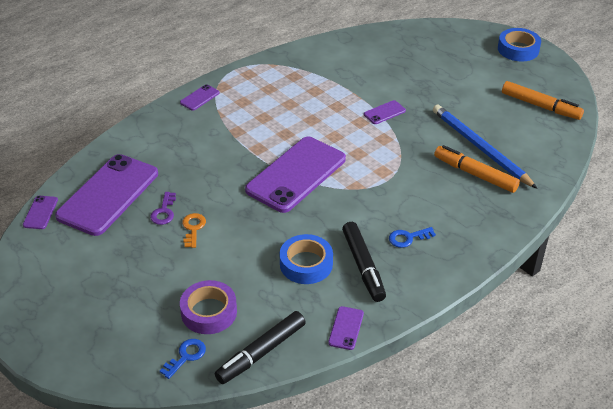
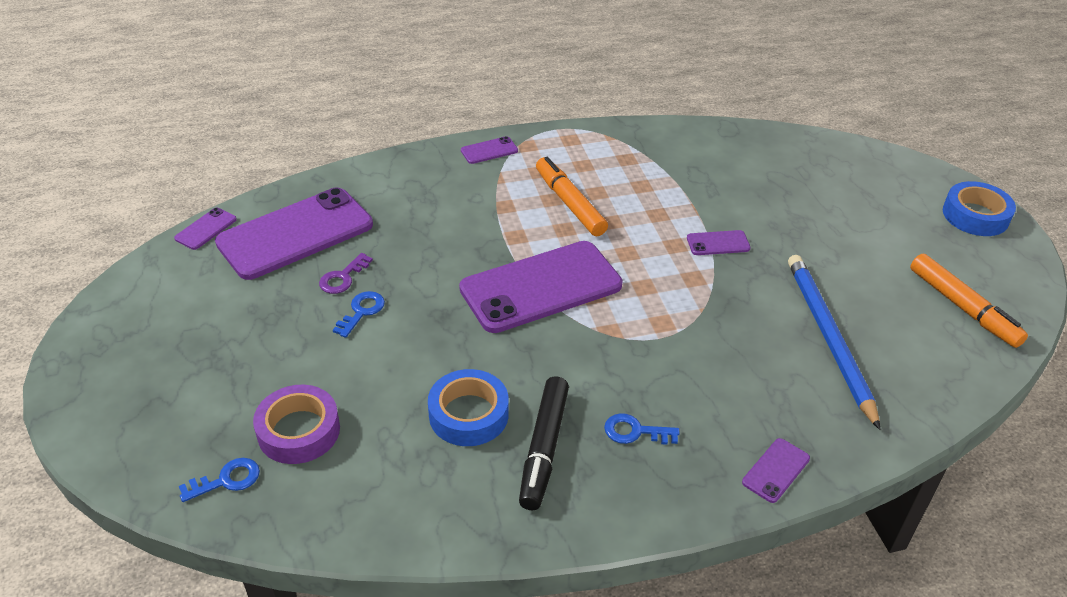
camera: 25 degrees right, 0 degrees up
(193, 228) = (361, 311): orange key -> blue key
(261, 352) = (321, 517): black marker -> none
(346, 328) = (458, 530): purple phone -> purple phone (776, 470)
(475, 174) = (796, 374): orange marker -> orange marker (569, 203)

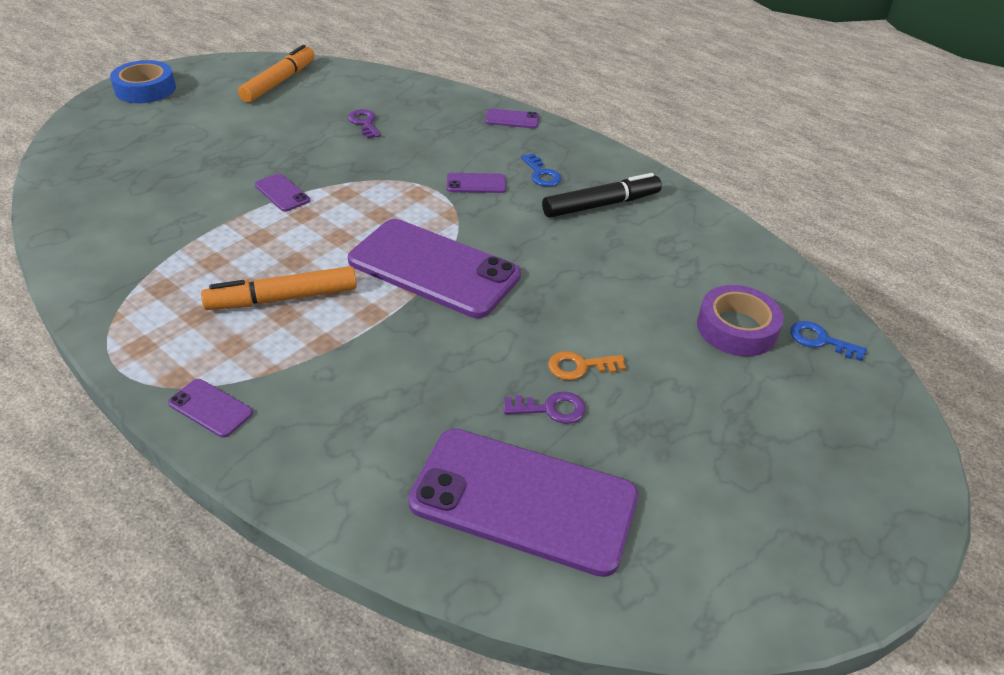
camera: 125 degrees left, 0 degrees up
(206, 229) = (601, 610): purple phone -> purple phone (476, 183)
(361, 311) = (580, 366): blue key -> orange key
(468, 414) = (614, 249): blue tape -> none
(569, 203) = (283, 298): orange marker -> orange marker turned 45 degrees clockwise
(829, 338) = (364, 123): blue pencil -> purple key

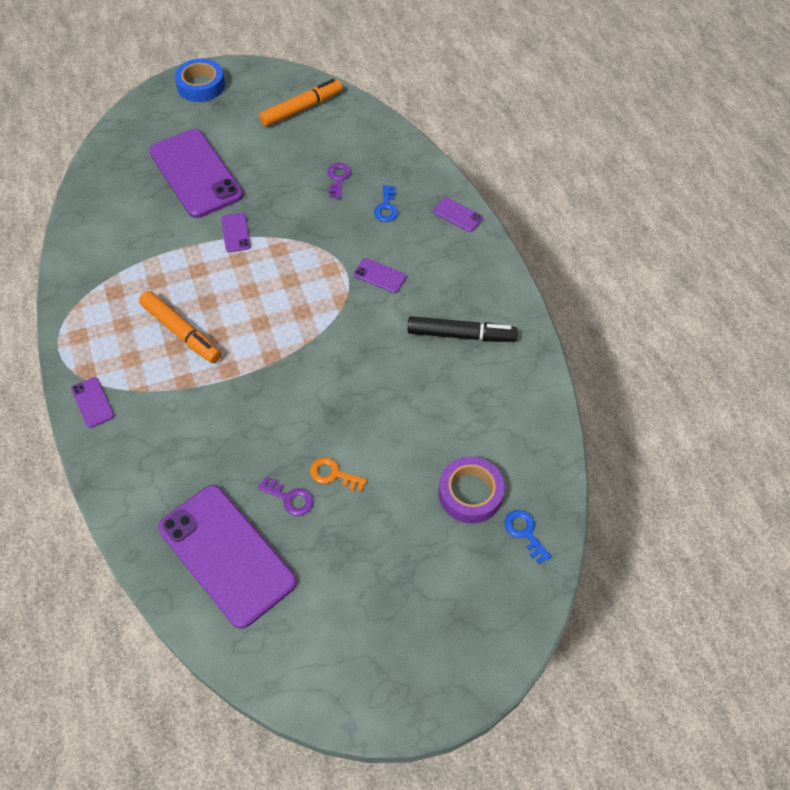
camera: 30 degrees right, 15 degrees up
(283, 298) = (181, 332): orange marker -> orange marker turned 150 degrees counterclockwise
(434, 268) = (294, 347): purple phone -> purple phone (196, 173)
(541, 174) = (438, 285): blue key -> blue key (386, 207)

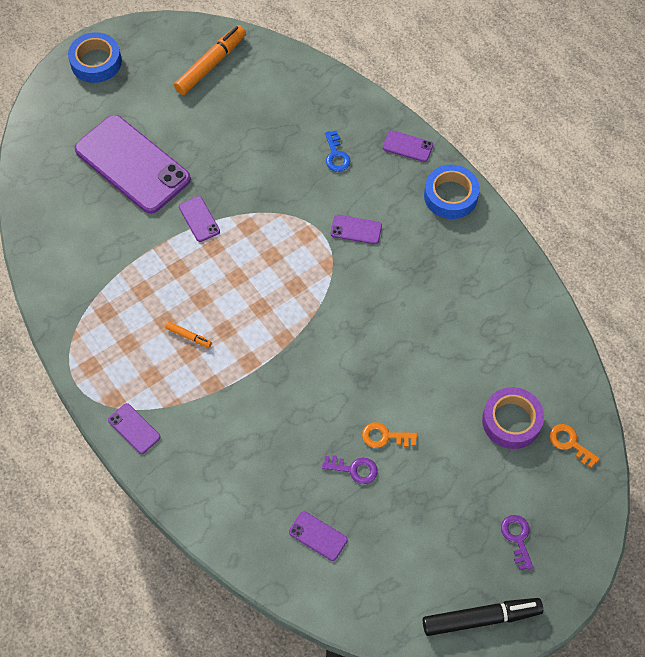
camera: 15 degrees left, 5 degrees up
(181, 332) = (189, 336): orange marker -> orange marker, size x0.46
(226, 555) = (318, 536): purple phone -> purple phone, size x0.41
(338, 178) = (277, 135): purple key -> purple key (517, 538)
(461, 335) = (452, 271): black marker -> black marker (481, 618)
(484, 267) = (450, 196): none -> blue tape
(525, 532) = (570, 443): blue key -> orange key

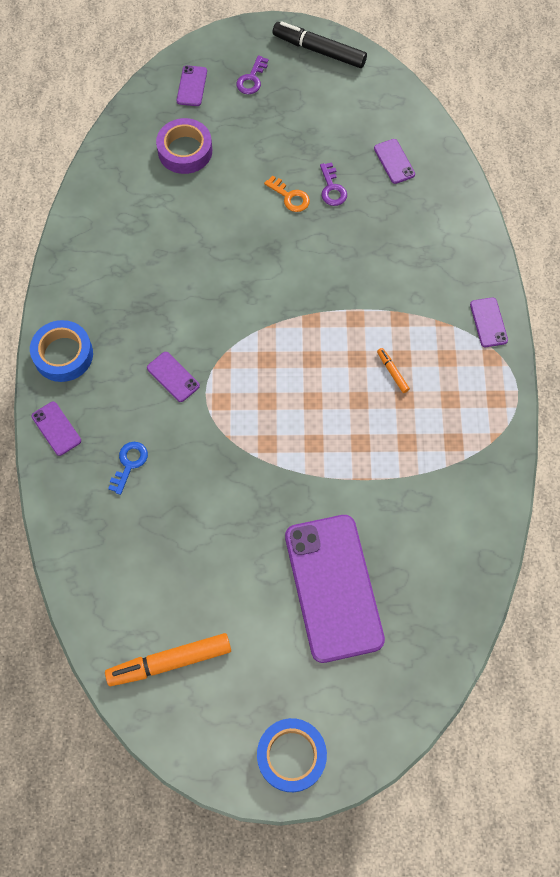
camera: 145 degrees left, 5 degrees up
(199, 219) = (307, 481): purple phone -> purple phone (192, 86)
(354, 469) = (332, 188): purple key -> purple key turned 150 degrees counterclockwise
(570, 443) = (157, 112): orange key -> none

